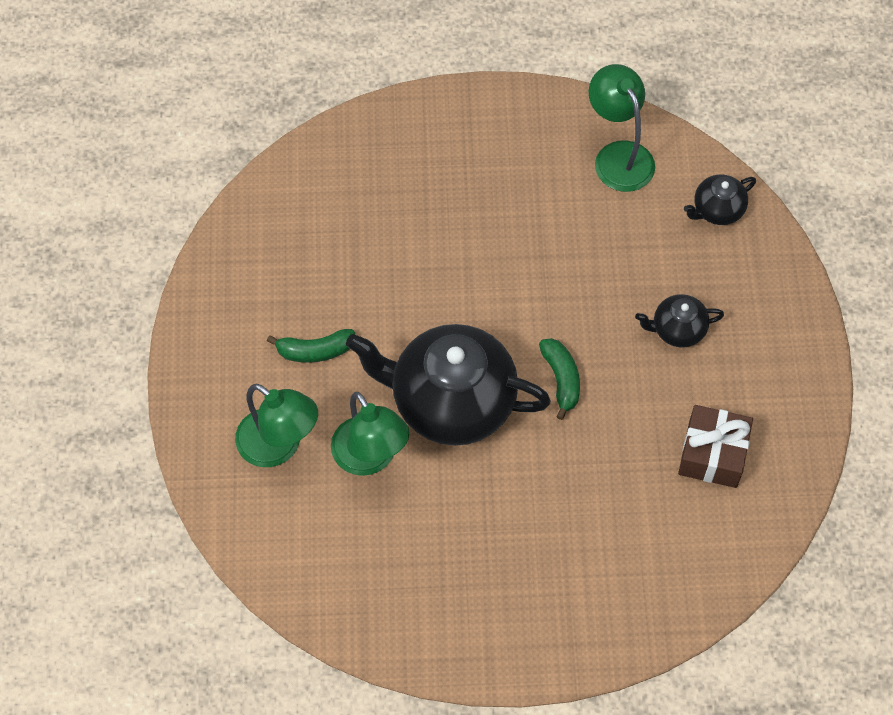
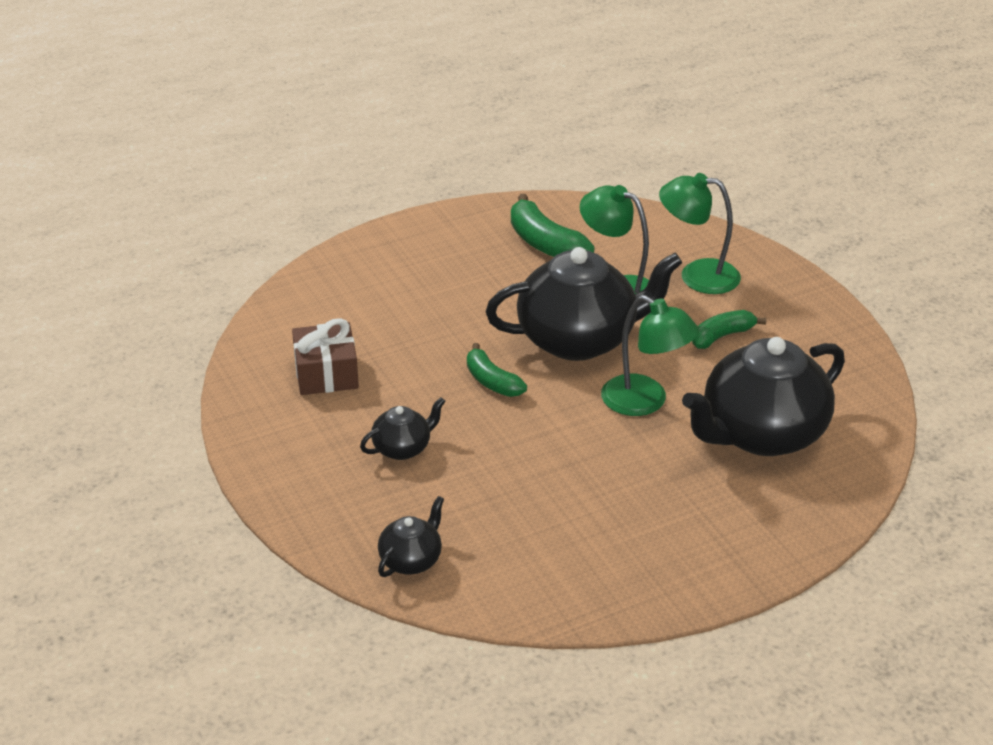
camera: 155 degrees right, 25 degrees down
(363, 223) = (761, 434): none -> black teapot
(403, 566) = (545, 244): none -> green banana
(618, 156) = (547, 576): green lamp -> green lamp (645, 402)

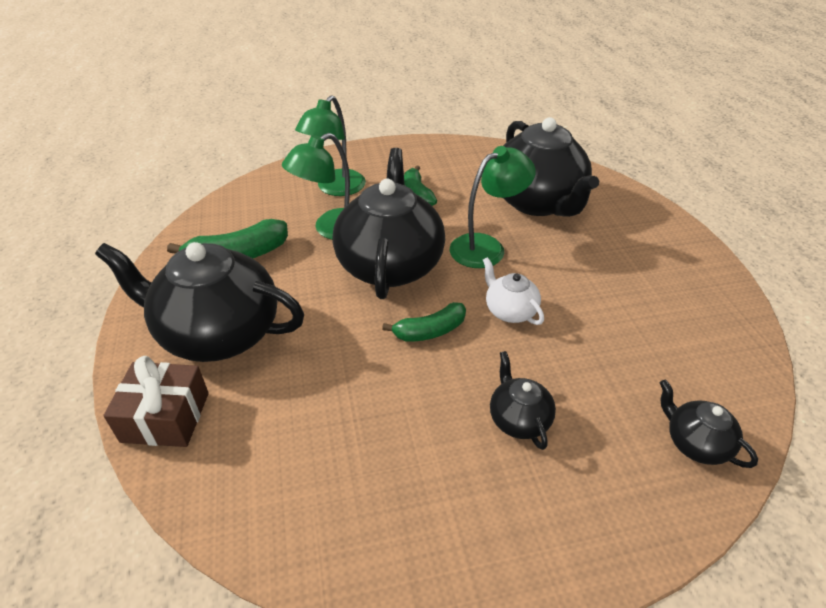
camera: 75 degrees left, 5 degrees up
(326, 373) = (367, 470): brown gift -> brown gift (165, 417)
(439, 263) = (218, 333): none -> black teapot
(543, 430) = (510, 311): none -> white teapot

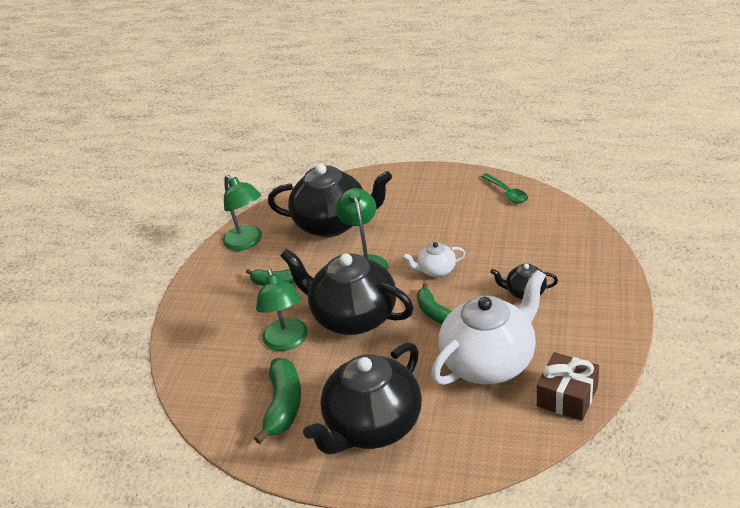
camera: 60 degrees left, 5 degrees down
(165, 417) = (443, 463): brown gift -> brown gift (567, 396)
(335, 189) = (230, 329): green lamp -> green lamp (247, 242)
(357, 416) = (489, 362): none -> white teapot
(430, 331) = (433, 312): green banana -> green banana turned 150 degrees clockwise
(695, 443) = (570, 233): black teapot -> none
(727, 338) = (507, 193): none -> green spoon

